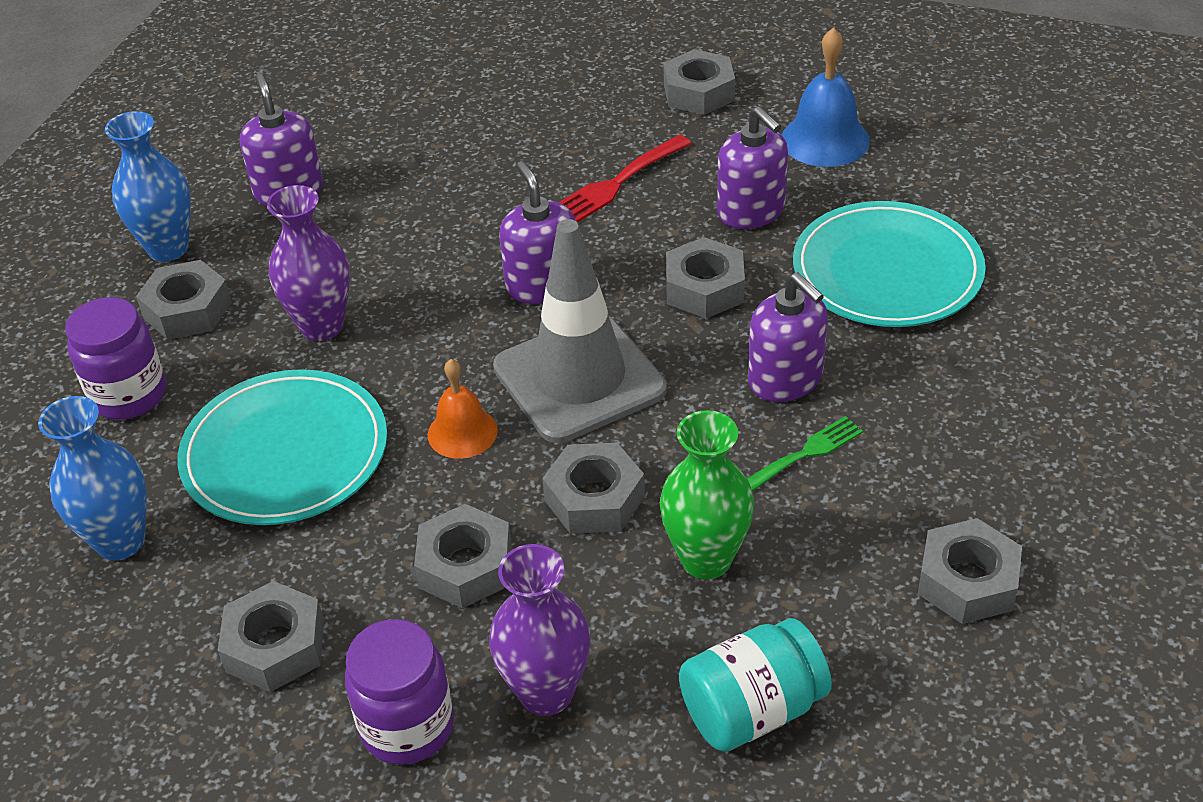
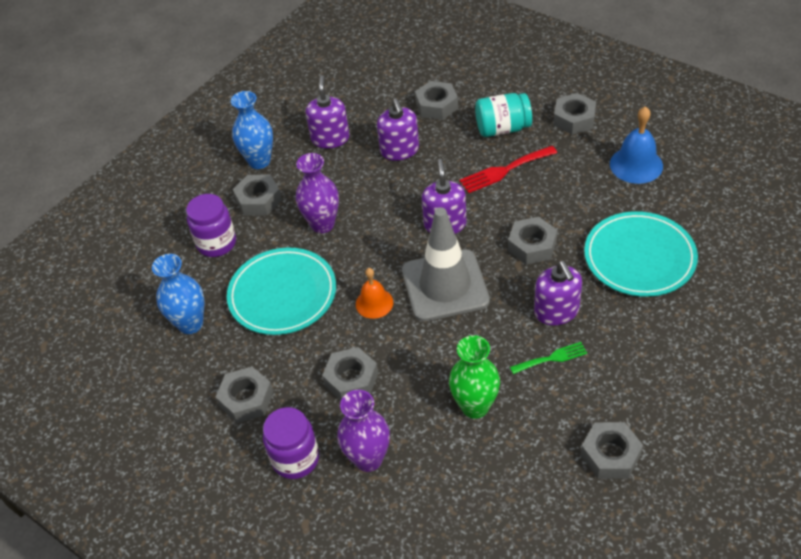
camera: 20 degrees right, 5 degrees up
(594, 498) = (429, 357): grey nut -> grey nut (437, 105)
(751, 211) = (576, 202): purple soap dispenser -> purple soap dispenser (399, 150)
(752, 710) = (468, 496): turquoise jar -> turquoise jar (502, 128)

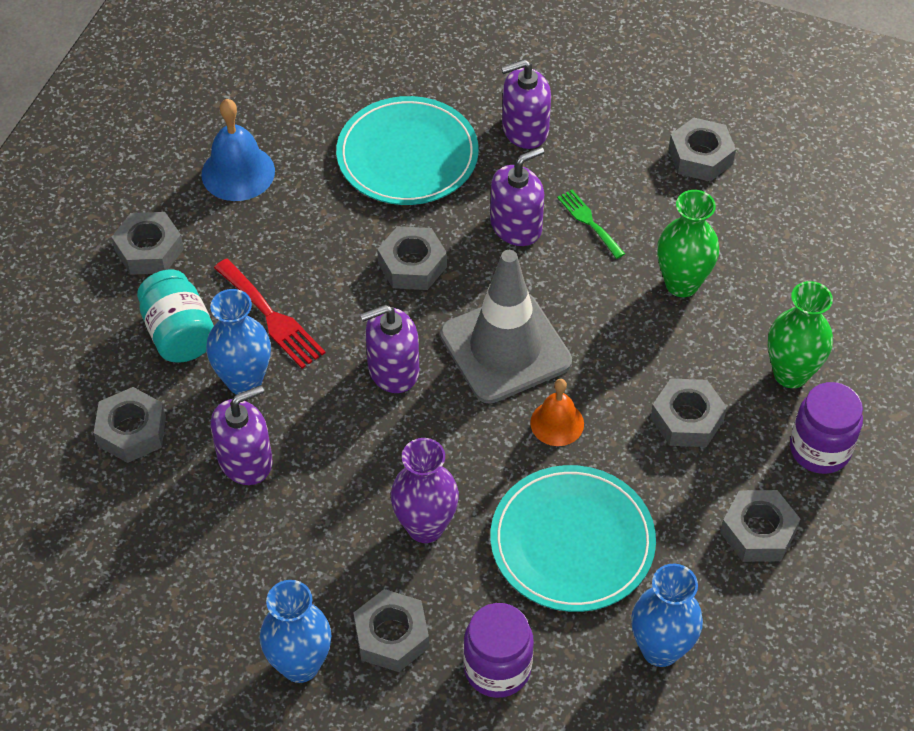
camera: 110 degrees left, 5 degrees up
(330, 138) = (229, 569): purple soap dispenser -> purple soap dispenser (525, 129)
(368, 459) = (790, 374): purple vase -> green vase
(457, 154) = (244, 381): none -> blue vase

